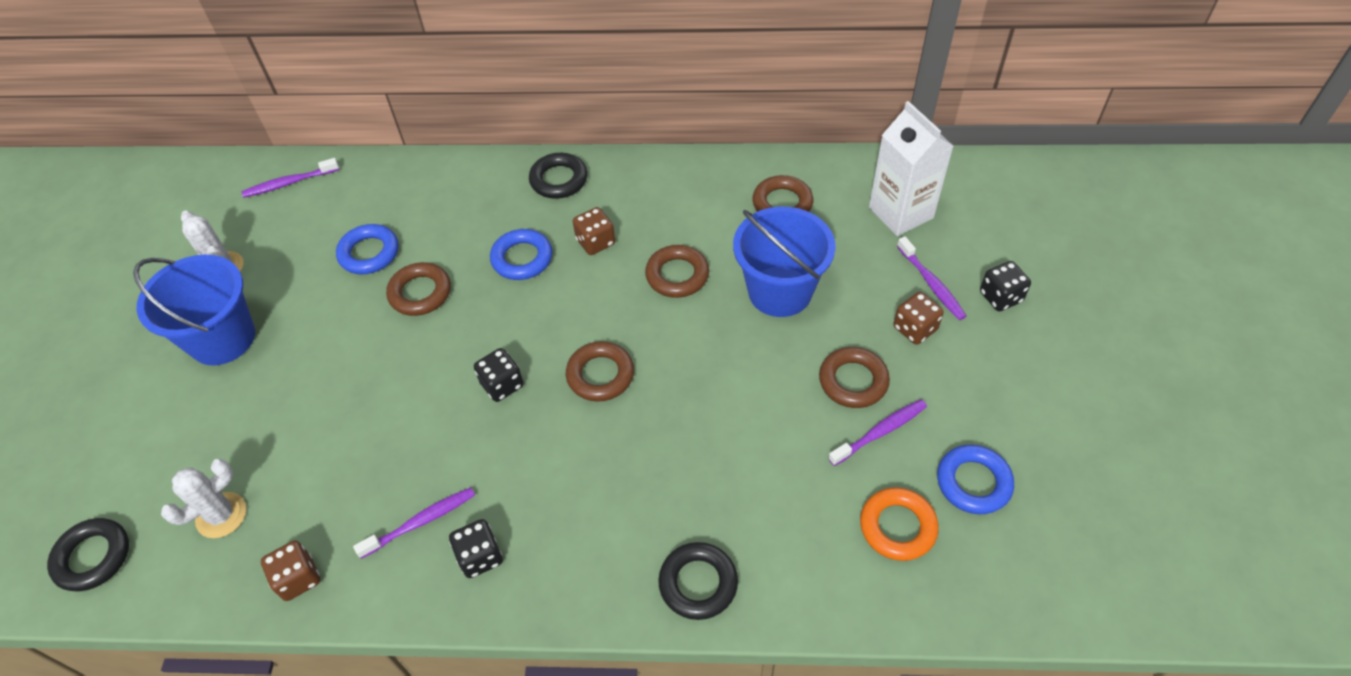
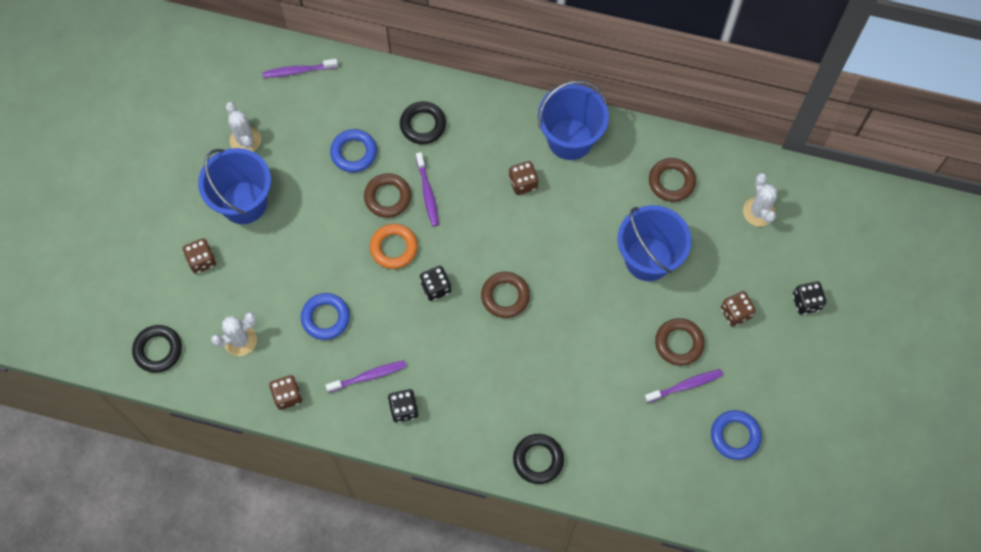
camera: 10 degrees right, 15 degrees up
(163, 421) = (202, 260): none -> brown dice
(522, 258) = (466, 185): blue ring -> blue ring (325, 318)
(559, 180) = (505, 118): black ring -> black ring (423, 125)
(644, 185) = (570, 139): none -> blue bucket
(677, 275) = (577, 227): brown ring -> none
(897, 527) = (675, 454): orange ring -> orange ring (394, 248)
(901, 213) = (758, 212): white carton -> white cactus
(931, 284) = (760, 279): purple toothbrush -> purple toothbrush (427, 193)

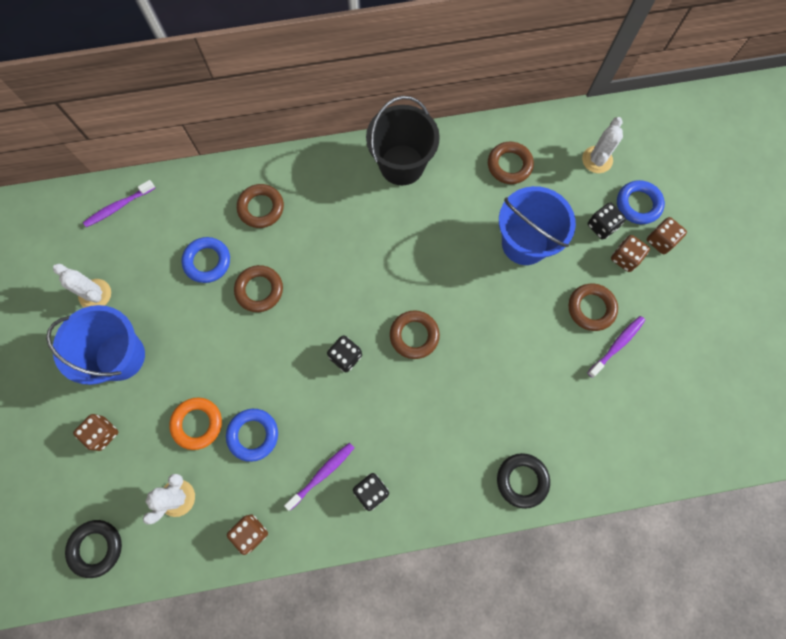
camera: 25 degrees left, 5 degrees up
(394, 248) = (288, 336): orange ring -> orange ring (197, 424)
(423, 125) = (261, 208): black ring -> brown ring
(427, 193) = (295, 269): purple toothbrush -> none
(523, 183) = (379, 222): brown dice -> brown dice (660, 241)
(570, 139) = (401, 165): blue bucket -> black bucket
(735, 436) = (684, 372): blue ring -> blue ring (638, 204)
(758, 212) = (597, 160): white cactus -> white cactus turned 60 degrees clockwise
(806, 302) = (679, 221): black dice -> black dice (602, 226)

